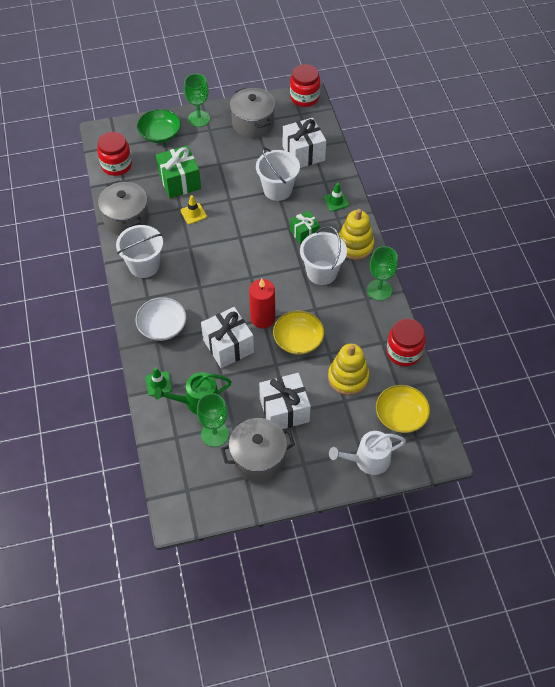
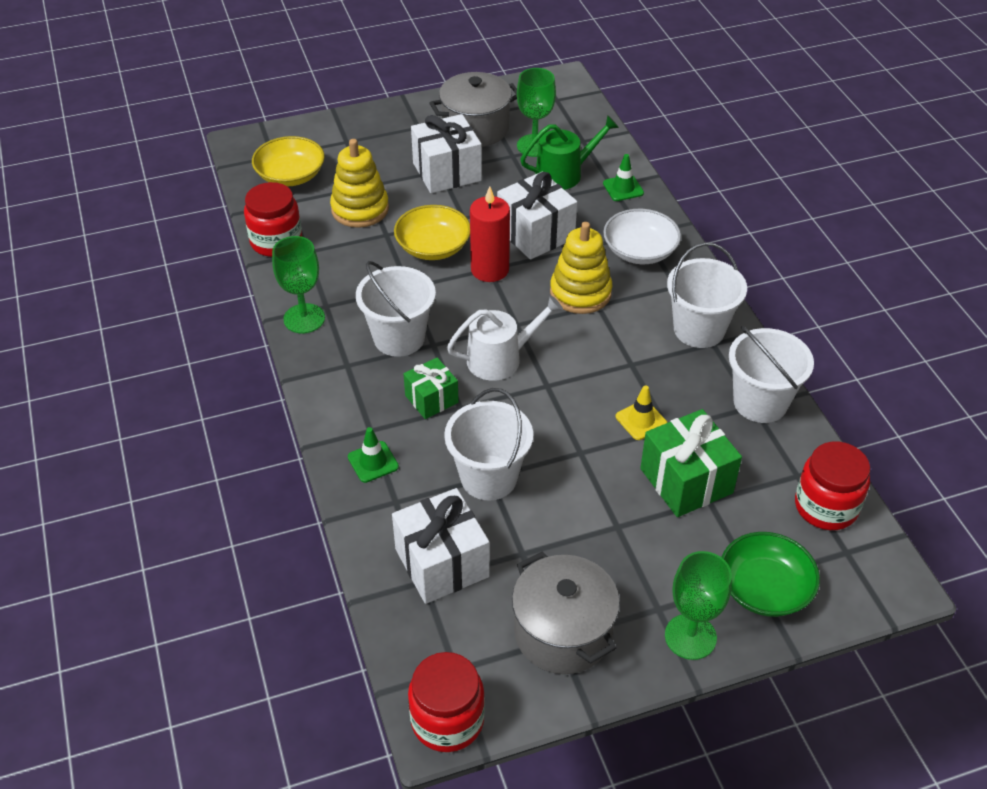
camera: 175 degrees right, 10 degrees down
(126, 219) = (760, 402): grey pot -> white bucket
(355, 245) = (340, 384): yellow stacking toy -> yellow stacking toy (580, 293)
(368, 460) = (338, 134): white watering can -> white watering can (500, 359)

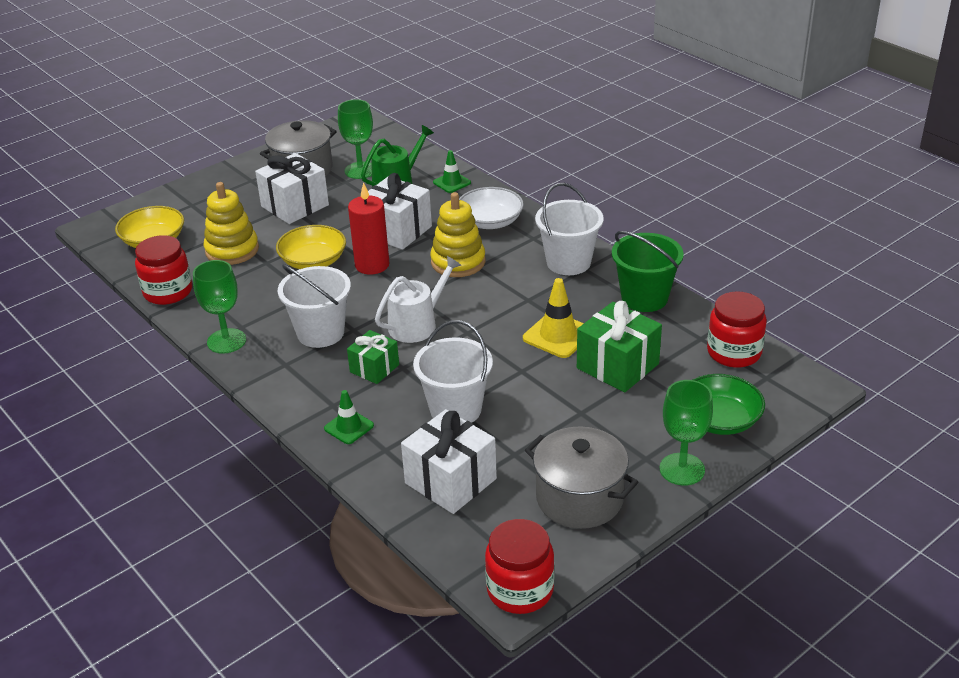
camera: 20 degrees left, 10 degrees down
(641, 420) = (558, 335): yellow traffic cone -> yellow traffic cone, size x1.57
(760, 402) = (644, 298): white bucket -> green bucket

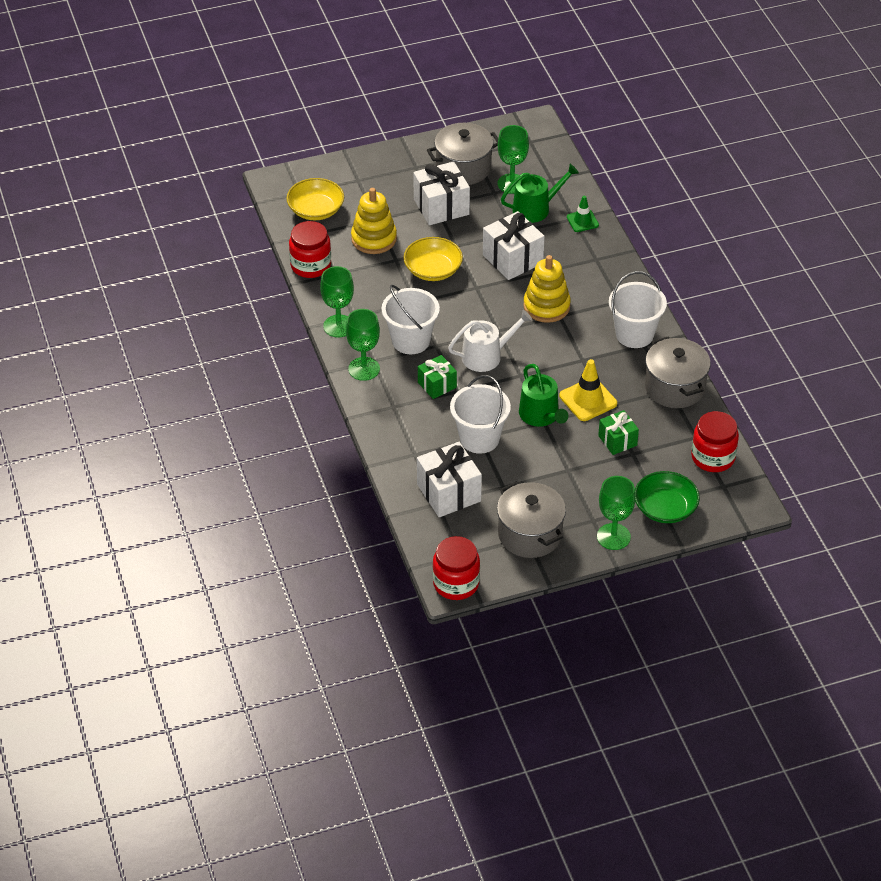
camera: 20 degrees right, 10 degrees up
(277, 376) = (364, 369): none -> green goblet
(349, 427) = (397, 428): green traffic cone -> none
(372, 265) = (477, 288): red candle -> none
(490, 221) = (593, 273): white bowl -> none
(514, 366) = (541, 416): none -> green watering can
(617, 366) = (617, 440): green gift -> green gift, size x0.61
(644, 298) = (675, 387): green bucket -> grey pot

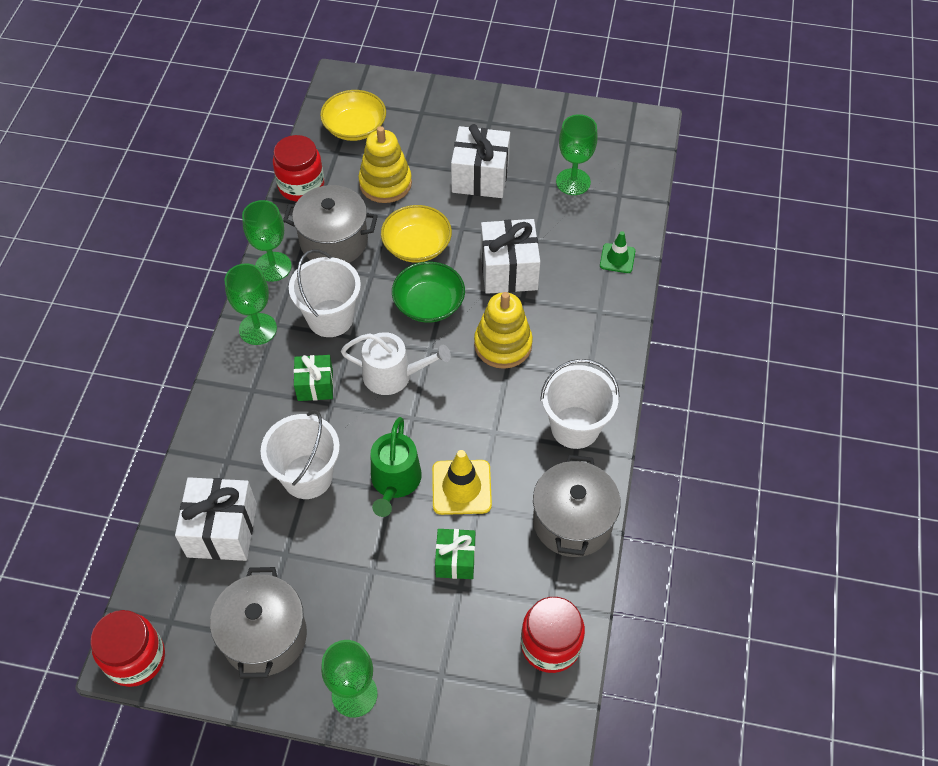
camera: 30 degrees right, 10 degrees up
(463, 168) = (536, 143): grey pot -> grey pot (334, 241)
(535, 208) = (577, 221): green watering can -> none
(665, 508) = (443, 687): green bowl -> green bowl (429, 303)

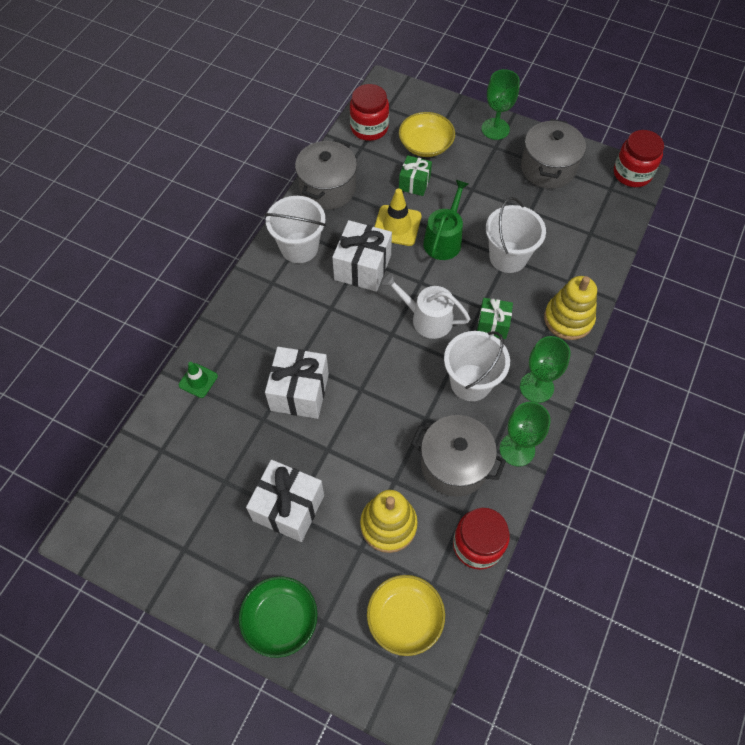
camera: 165 degrees left, 5 degrees up
(222, 530) = (574, 235): white gift -> white gift (362, 267)
(417, 245) = (375, 440): yellow bowl -> yellow bowl (425, 145)
(429, 303) = (381, 376): green bowl -> green bowl (280, 619)
(503, 344) = (330, 324): yellow stacking toy -> yellow stacking toy (568, 319)
(573, 182) = (198, 477): green goblet -> none

